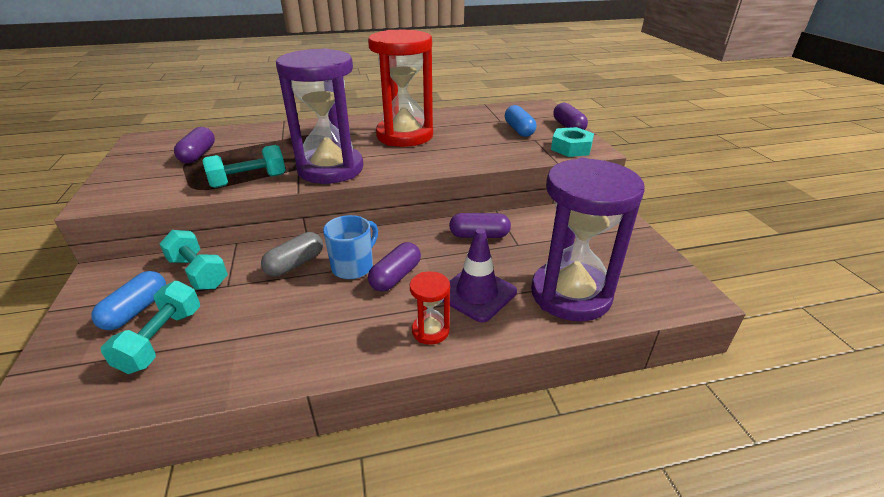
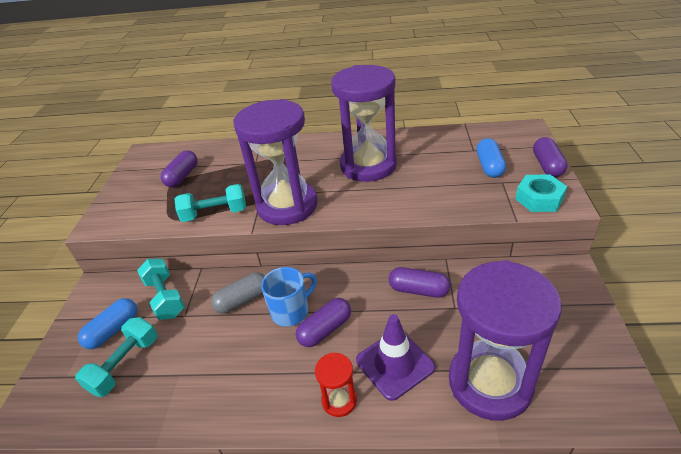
camera: 20 degrees right, 5 degrees up
(404, 136) = (368, 166): red hourglass -> purple hourglass

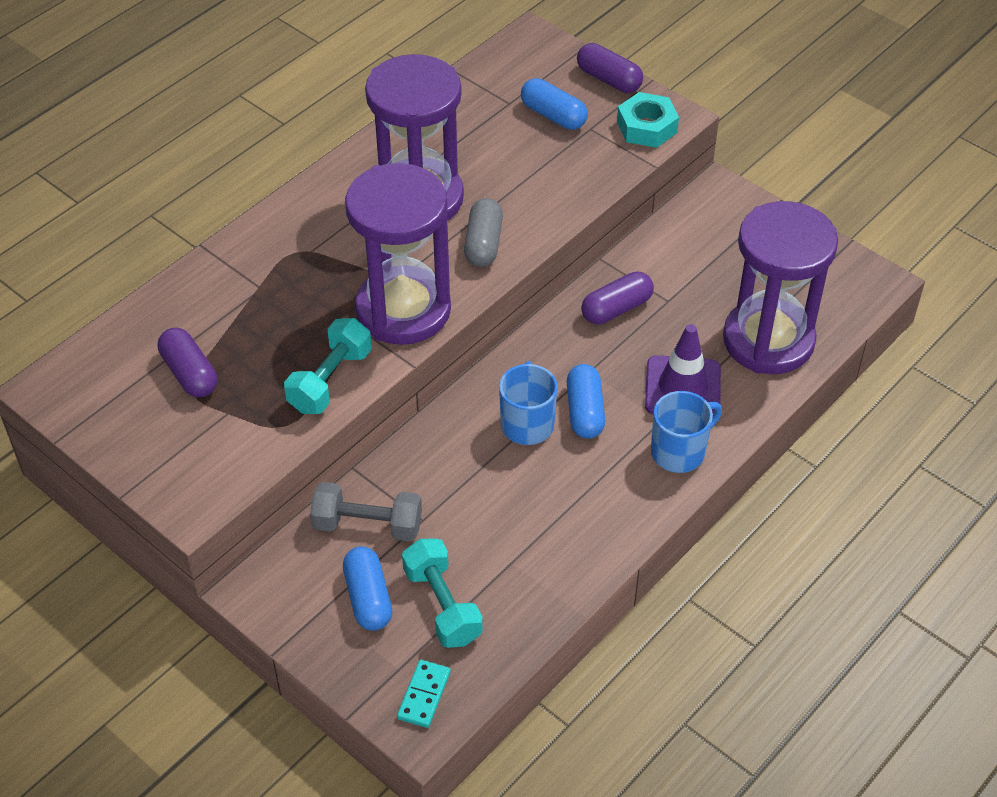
camera: 55 degrees left, 10 degrees up
(49, 402) = (424, 695): none -> turquoise domino
(165, 298) = (367, 525): turquoise dumbbell -> grey dumbbell
(243, 300) = (460, 455): grey capsule -> grey capsule (483, 244)
(325, 329) = (584, 411): purple capsule -> blue capsule
(339, 400) = (679, 452): red hourglass -> blue mug

